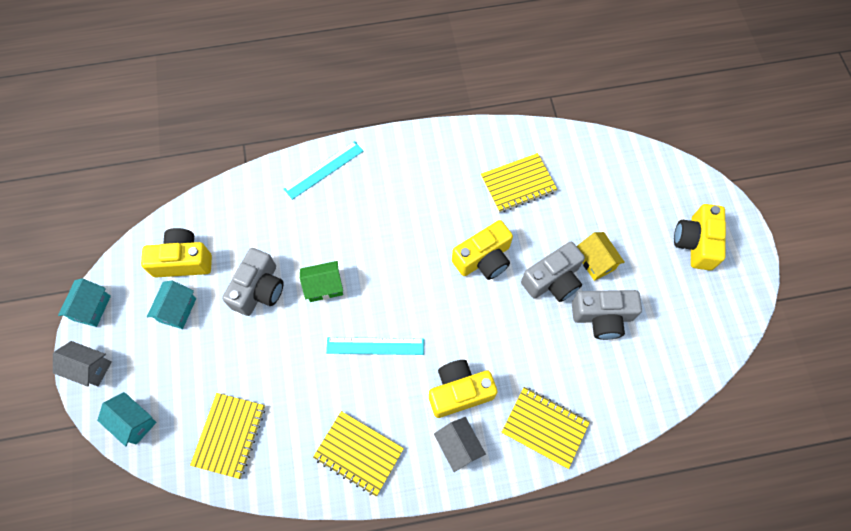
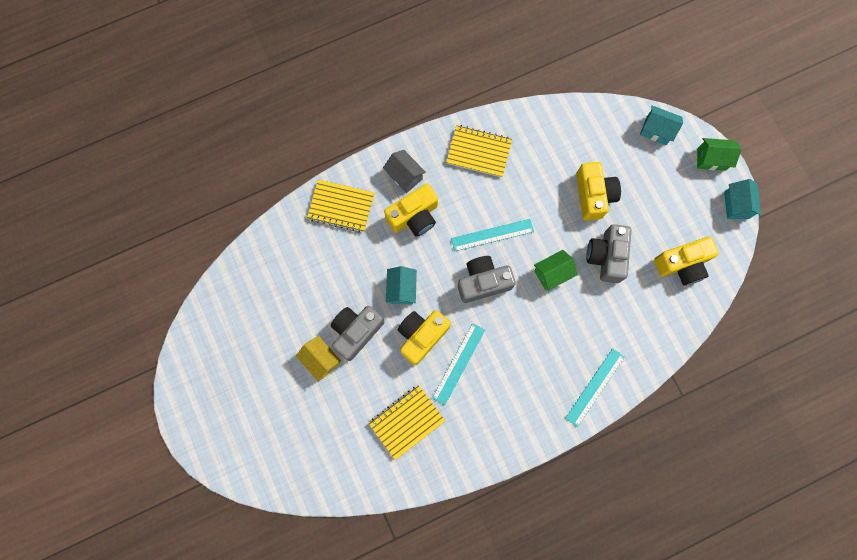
camera: 165 degrees right, 10 degrees up
(90, 368) = (711, 159): grey house -> green house
(177, 310) = (665, 222): turquoise house -> turquoise house (402, 289)
(230, 435) = (580, 139): yellow notebook -> none
(452, 223) = (459, 363): none -> turquoise ruler
(602, 317) = (308, 309): grey camera -> grey camera (483, 282)
(695, 243) = (231, 403): yellow camera -> yellow camera (593, 195)

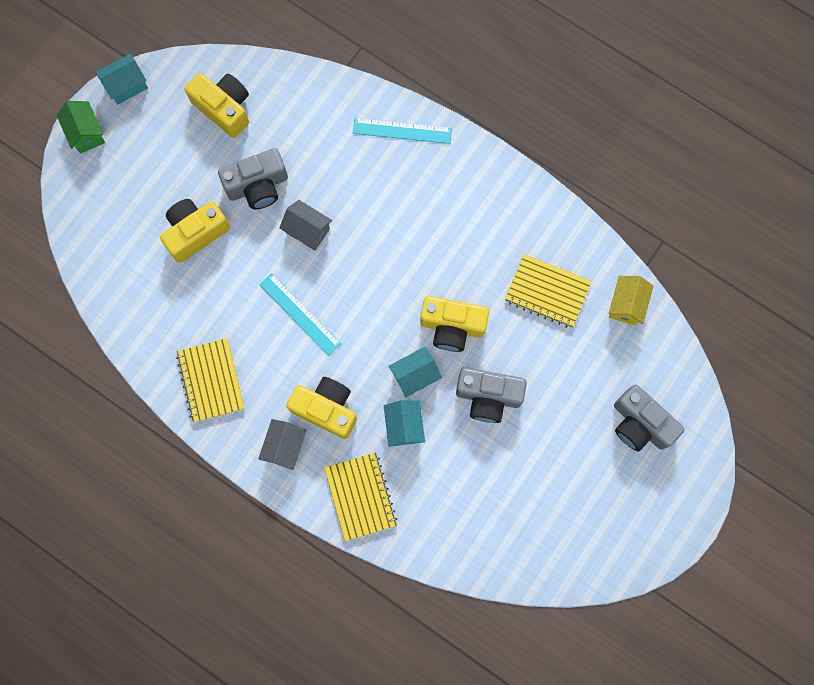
camera: 120 degrees left, 0 degrees up
(321, 360) = (539, 415): yellow house -> yellow house (626, 304)
(459, 363) = (458, 273): turquoise ruler -> none
(483, 282) = (358, 295): grey camera -> grey camera (640, 424)
(552, 273) = (307, 230): green house -> grey house
(656, 130) = (81, 204): turquoise house -> turquoise house (404, 426)

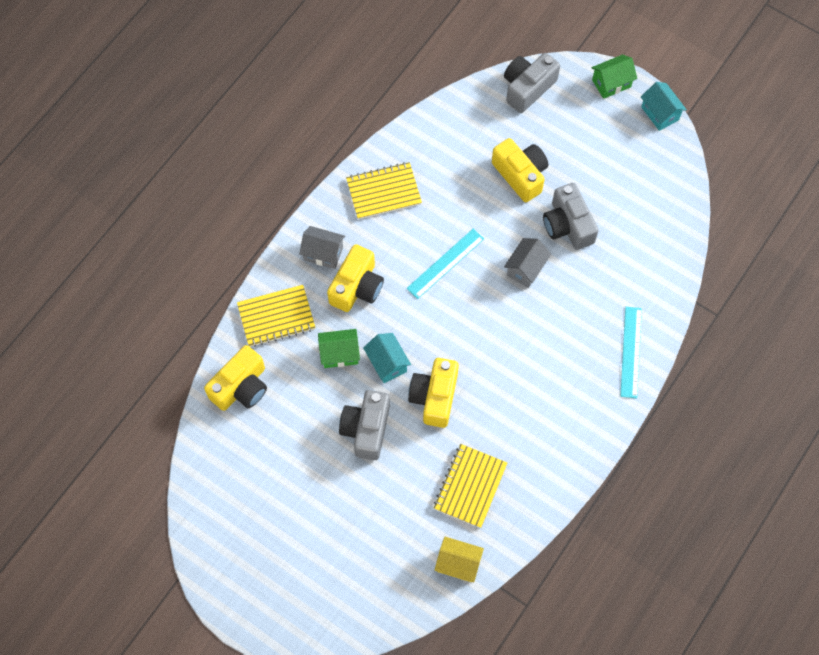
camera: 90 degrees right, 10 degrees down
(224, 108) = (643, 194): yellow camera -> yellow camera (241, 387)
(404, 426) = (339, 354): turquoise house -> green house
(640, 424) = (337, 572): grey camera -> grey camera (527, 88)

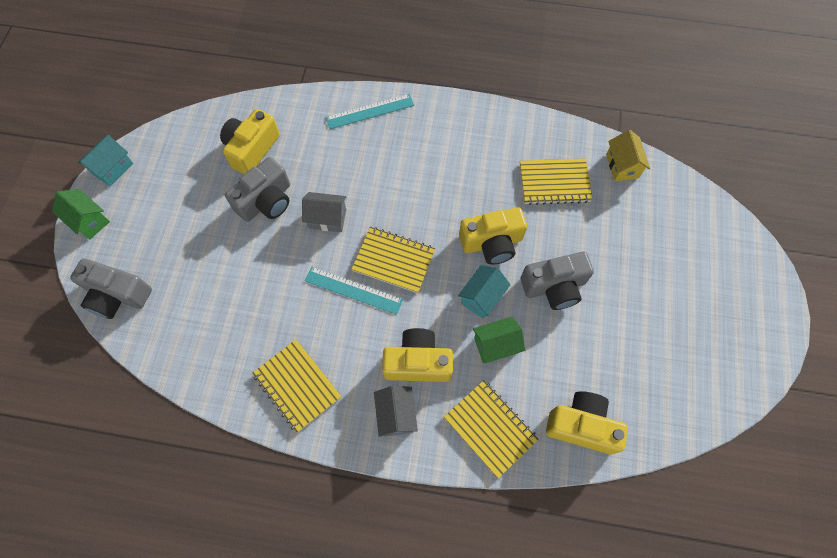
camera: 115 degrees left, 0 degrees up
(339, 354) = (495, 345): green house -> green house turned 75 degrees counterclockwise
(457, 307) = (394, 260): none -> yellow notebook
(520, 175) = (226, 262): yellow camera -> yellow camera (252, 149)

